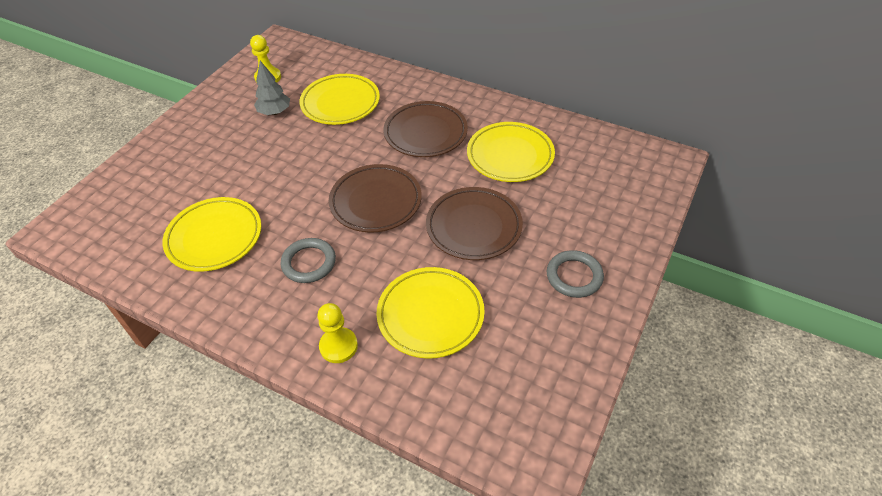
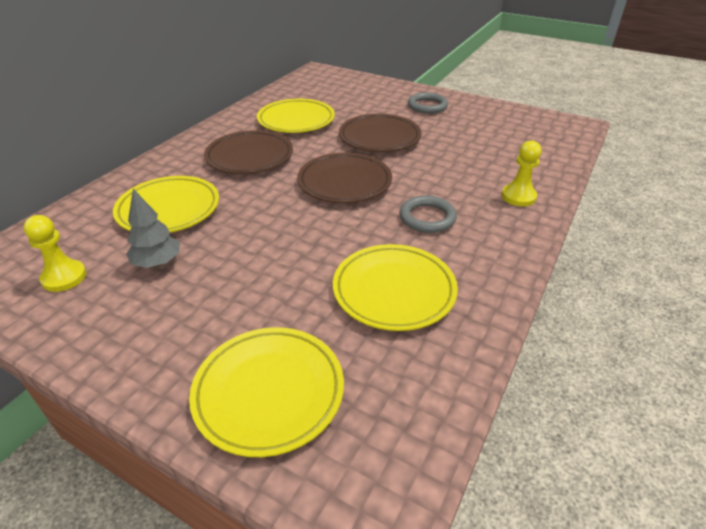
camera: 90 degrees left, 10 degrees down
(430, 315) = (474, 156): yellow plate -> yellow plate (269, 392)

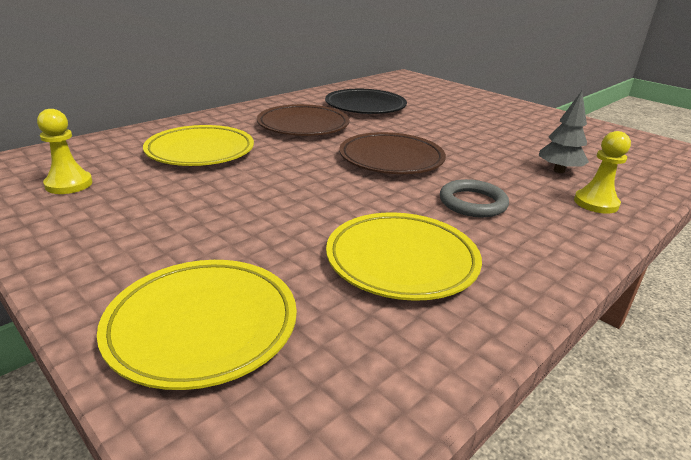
camera: 15 degrees right, 10 degrees down
(158, 262) = (162, 189): grey tree -> grey tree (559, 170)
(296, 120) = (365, 106): yellow plate -> black plate
(379, 137) = (447, 130): brown plate -> none
(427, 106) = (512, 114): grey ring -> none

